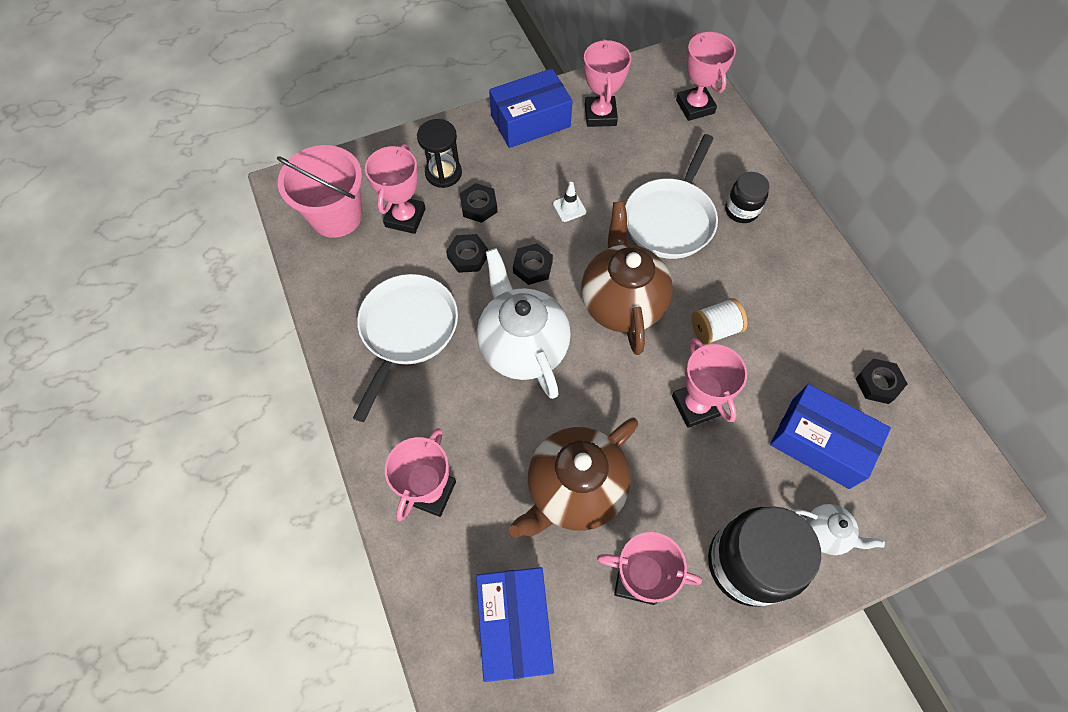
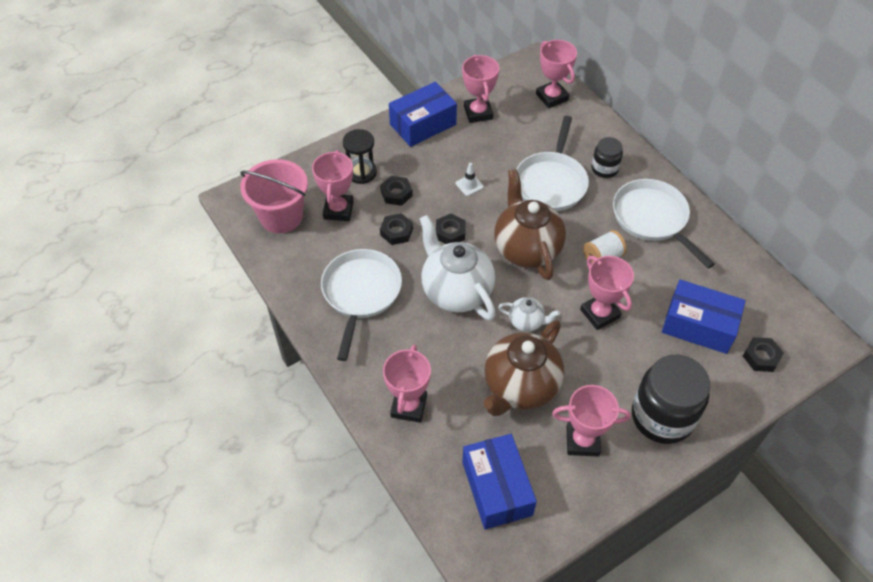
camera: 10 degrees left, 10 degrees down
(789, 286) = (652, 219): none -> white pan
(825, 533) = (715, 387): white teapot -> white teapot (526, 322)
(878, 383) = (733, 278): black nut -> black nut (761, 357)

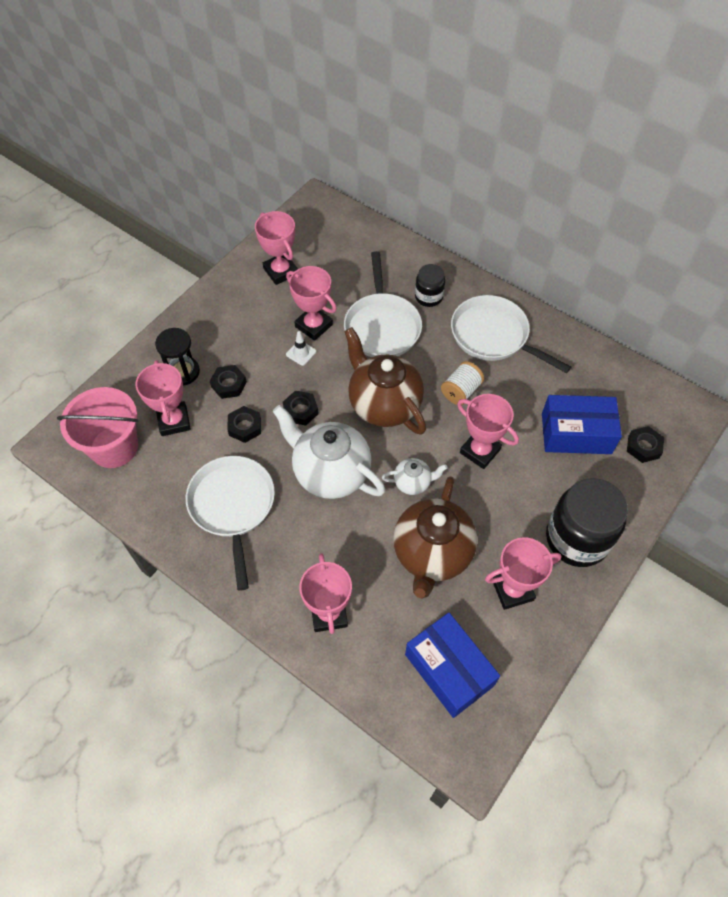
camera: 20 degrees left, 5 degrees up
(423, 124) = (228, 300): blue box -> none
(552, 97) = (349, 234): pink trophy -> pink trophy (314, 325)

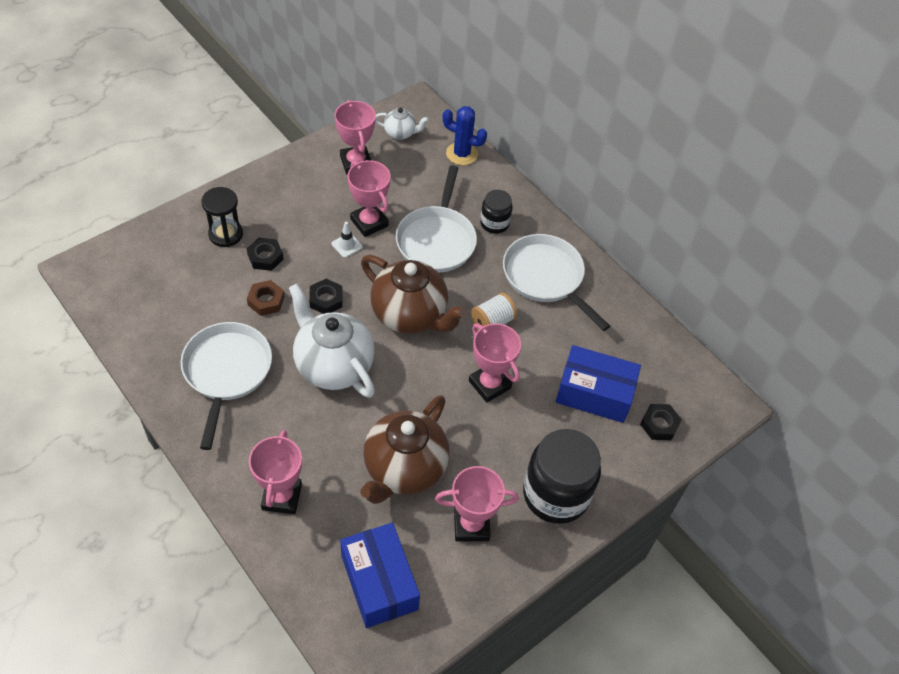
camera: 10 degrees right, 5 degrees down
(114, 447) = (134, 287): pink bucket -> none
(174, 421) = (200, 278): pink trophy -> none
(245, 427) = (266, 301): black nut -> brown nut
(375, 238) = (461, 154): none -> blue cactus
(384, 404) = (410, 315): brown teapot -> brown teapot turned 150 degrees clockwise
(413, 483) = (410, 397): white teapot -> white teapot (400, 133)

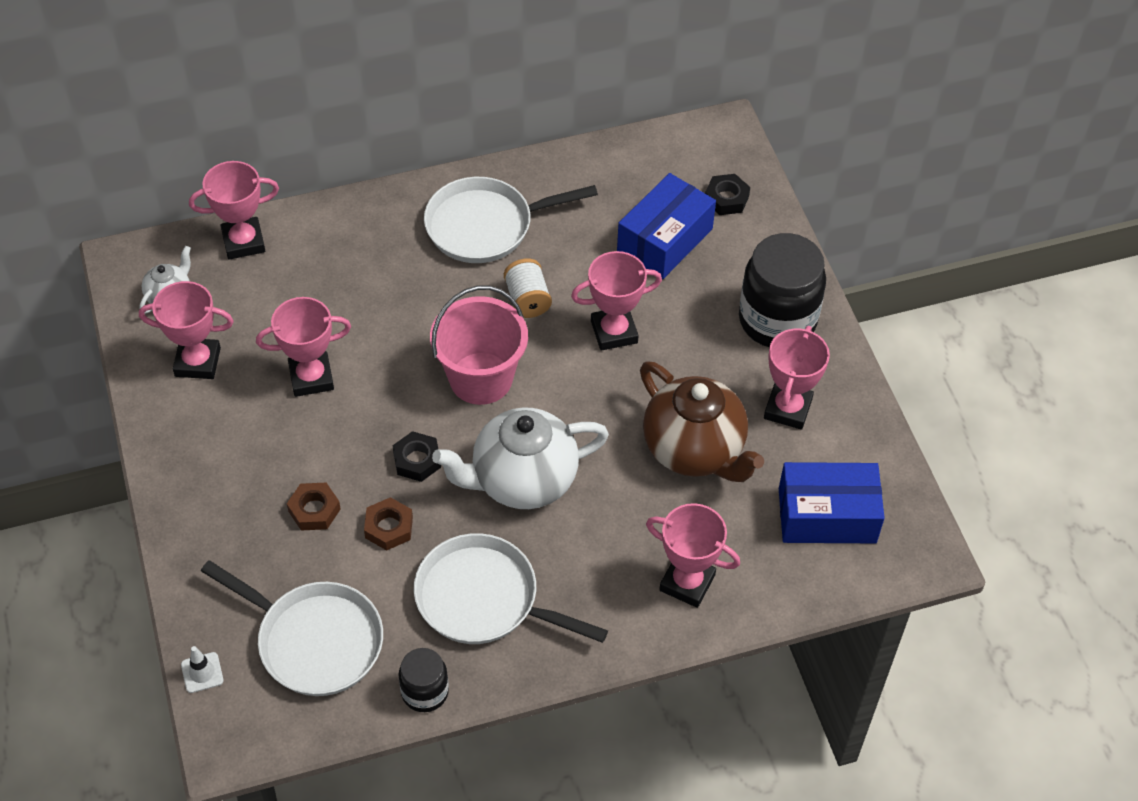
camera: 65 degrees left, 0 degrees up
(225, 234) = (251, 547): black hourglass -> none
(265, 257) = (314, 510): black nut -> brown nut
(347, 245) = (338, 413): white traffic cone -> white traffic cone (202, 672)
(410, 315) = (481, 378): brown teapot -> pink bucket
(436, 240) = (376, 315): white pan -> white pan (314, 641)
(461, 154) = (243, 242): blue cactus -> pink trophy
(494, 223) = (378, 247): black jar -> black jar (425, 692)

